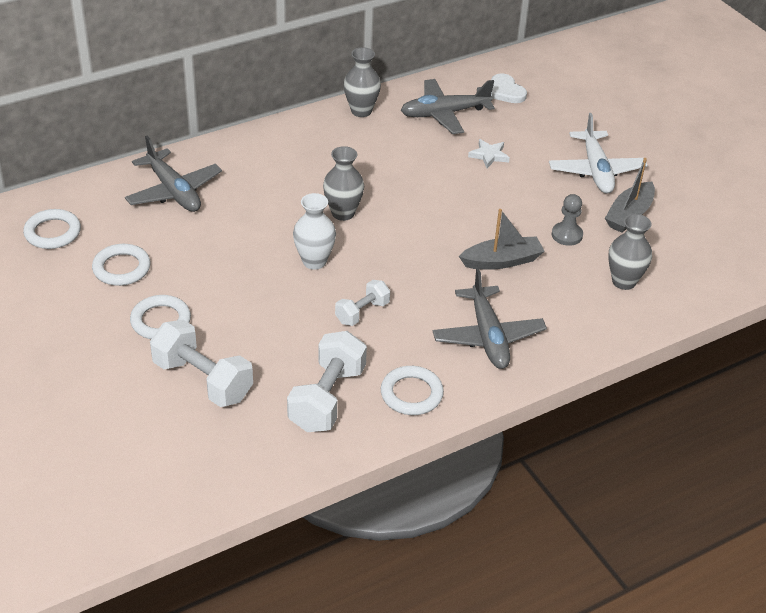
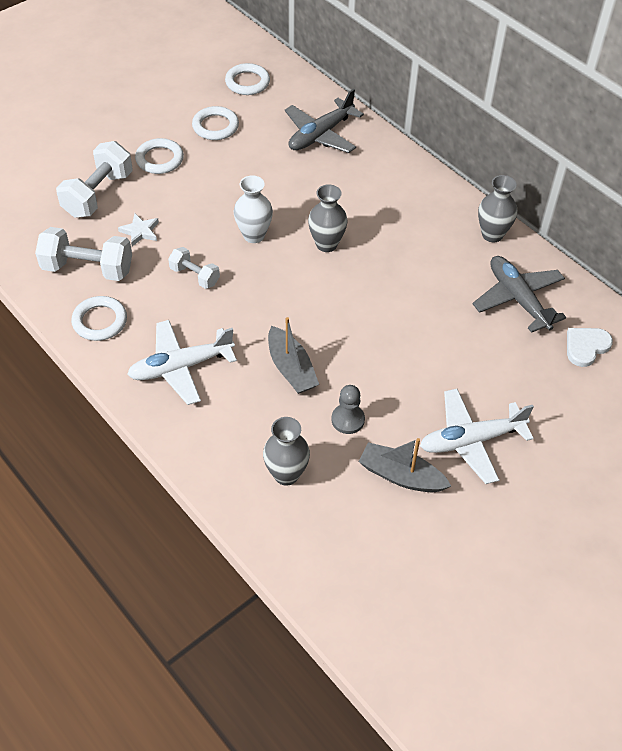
camera: 80 degrees right, 10 degrees up
(487, 336) = (181, 367): grey plane -> white plane
(489, 155) = (459, 343): white star -> white star (140, 231)

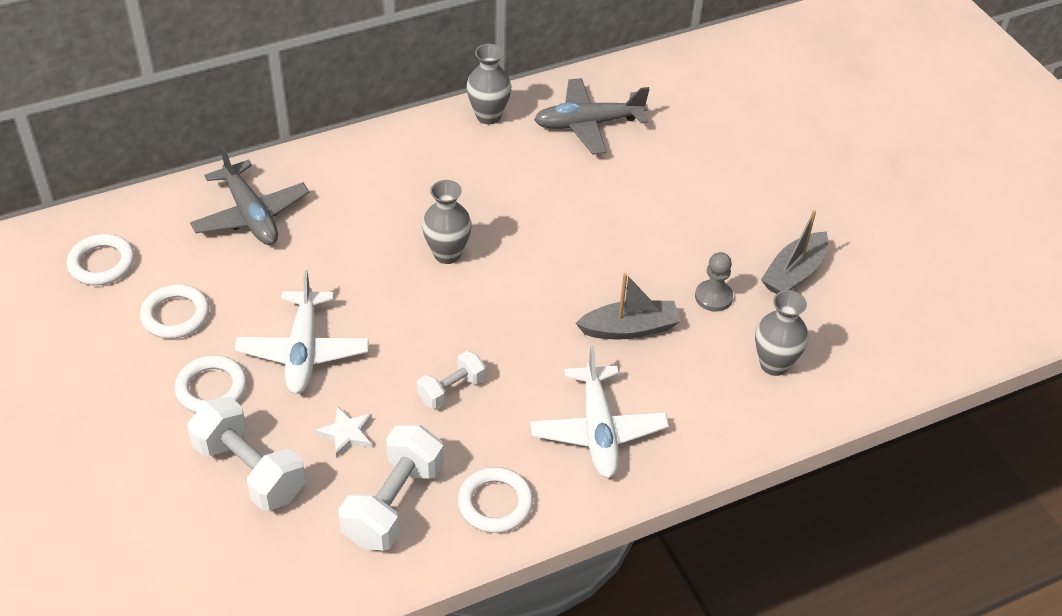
camera: 75 degrees left, 5 degrees down
(254, 235) = (404, 318): white vase -> none
(471, 440) = (761, 210): white plane -> white plane (303, 351)
(586, 347) = (666, 96): white heart -> none

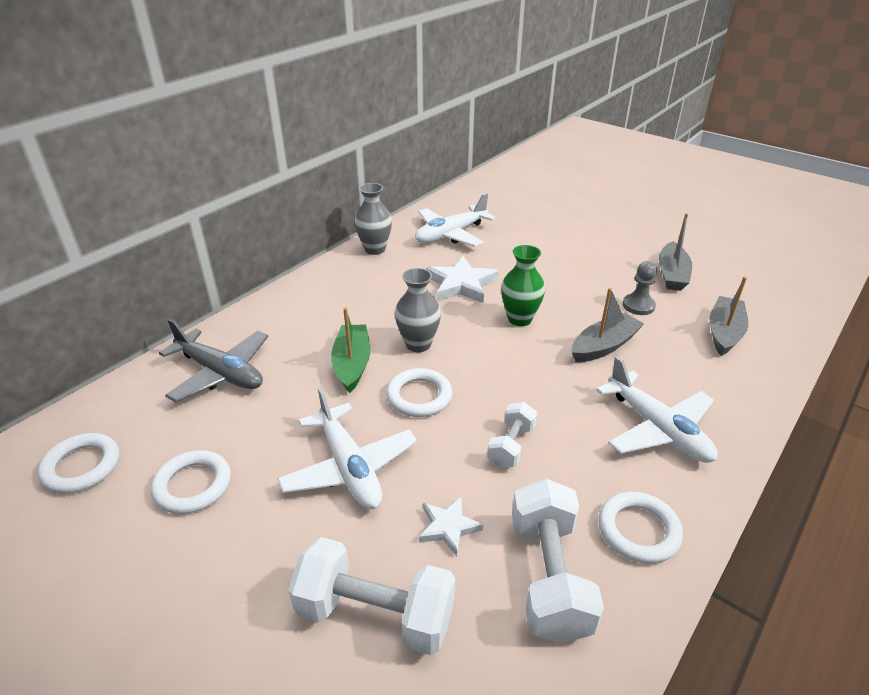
camera: 25 degrees left, 10 degrees down
(211, 388) = (276, 542): white ring -> white ring (419, 396)
(371, 251) = (352, 364): none -> green boat
(545, 198) = (461, 284): none -> white star
(571, 264) = (519, 319): none -> green vase
(588, 124) = (451, 234): grey plane -> white plane
(774, 364) = (724, 332): grey vase -> grey boat

